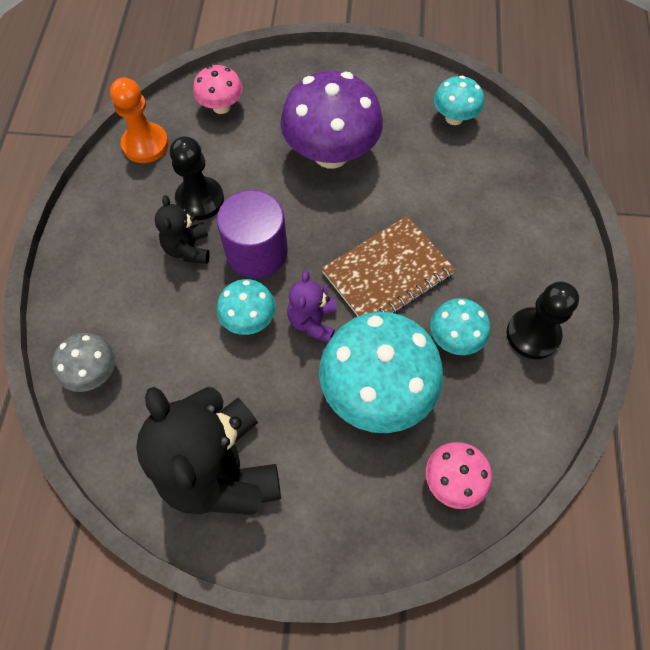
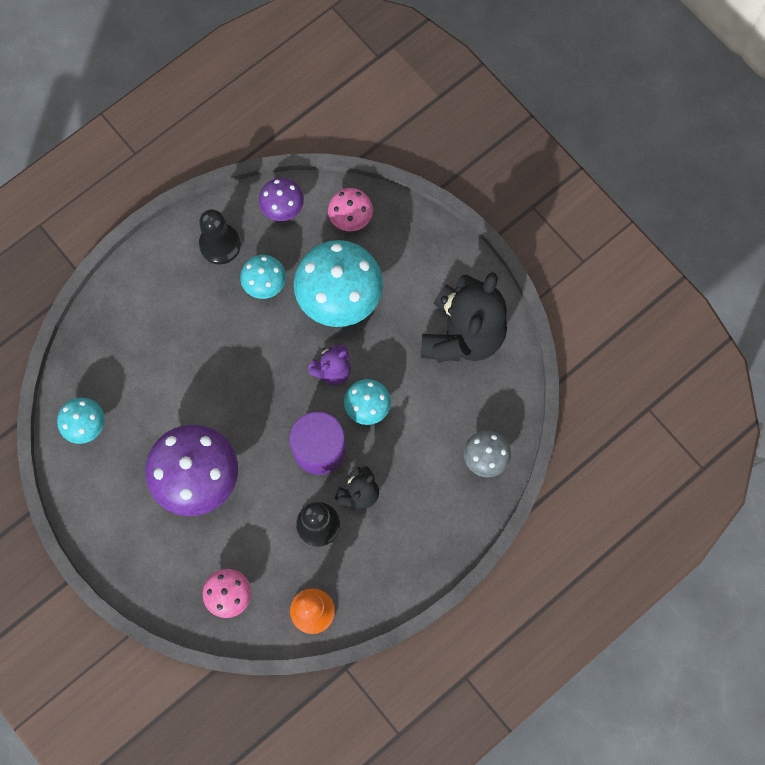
camera: 135 degrees left, 10 degrees up
(387, 273) = (257, 357): brown notebook -> none
(524, 424) = (282, 208): none -> purple mushroom

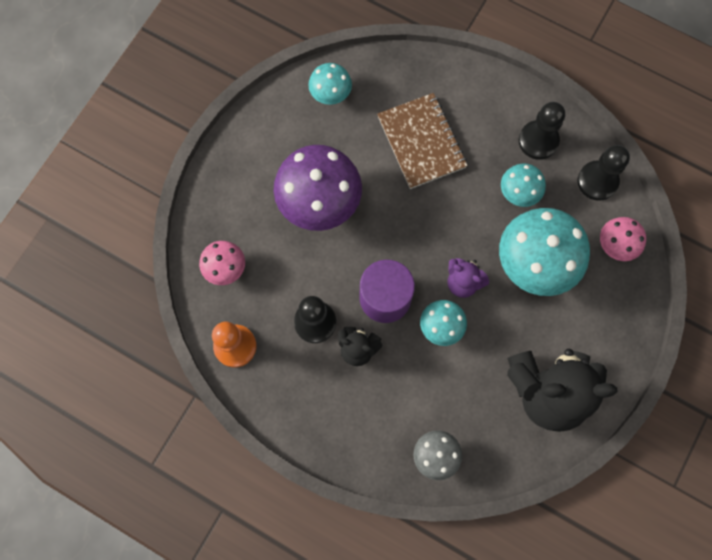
camera: 70 degrees right, 0 degrees up
(175, 355) = (421, 142): none -> brown notebook
(282, 208) = (597, 181): purple mushroom -> black pawn

